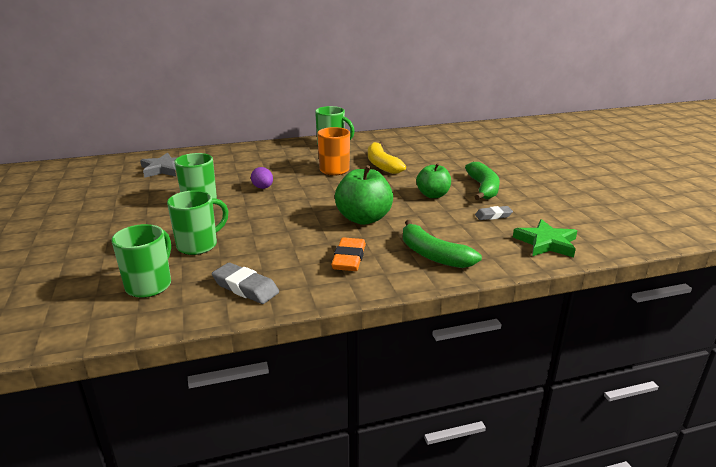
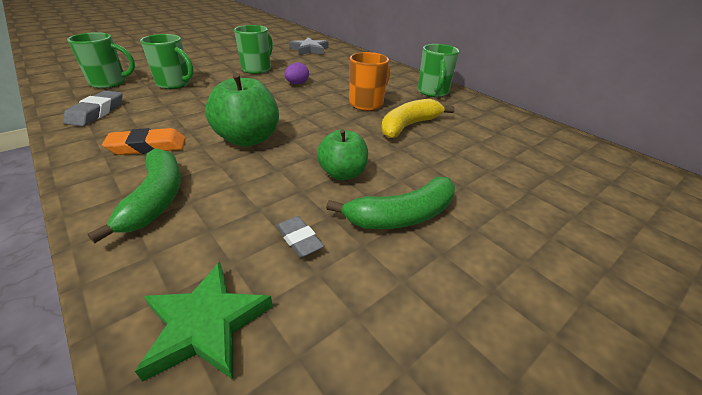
camera: 65 degrees right, 10 degrees up
(433, 255) = (156, 199): green banana -> green banana turned 150 degrees clockwise

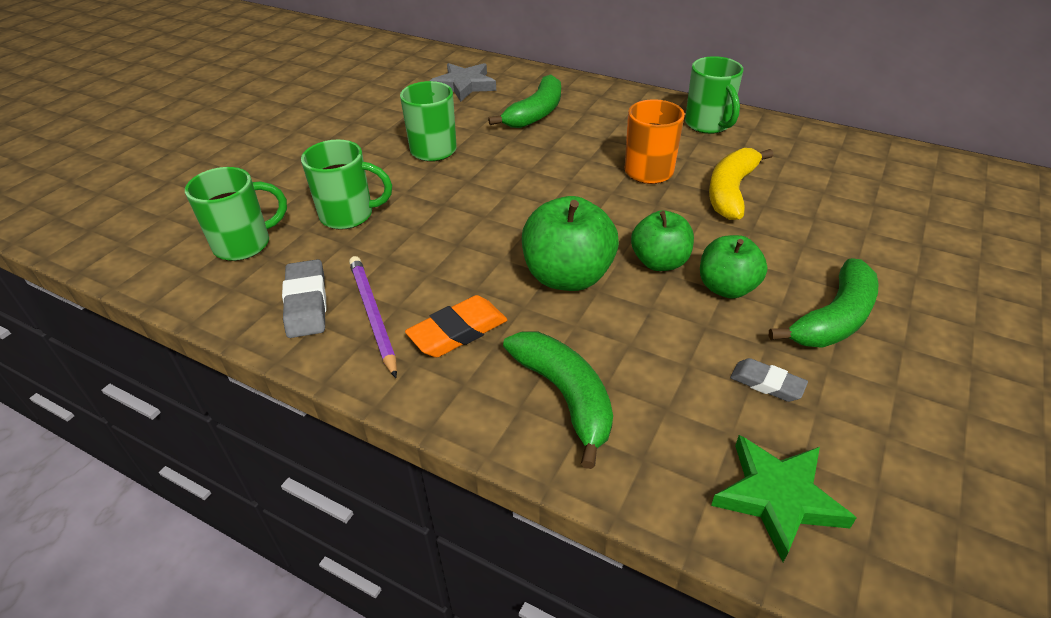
camera: 20 degrees left, 5 degrees up
(118, 126) = (372, 315): none -> purple pencil
(297, 84) = (523, 161): purple egg -> none
(314, 148) = (659, 262): none -> green apple
(332, 67) = (535, 113): none -> green banana

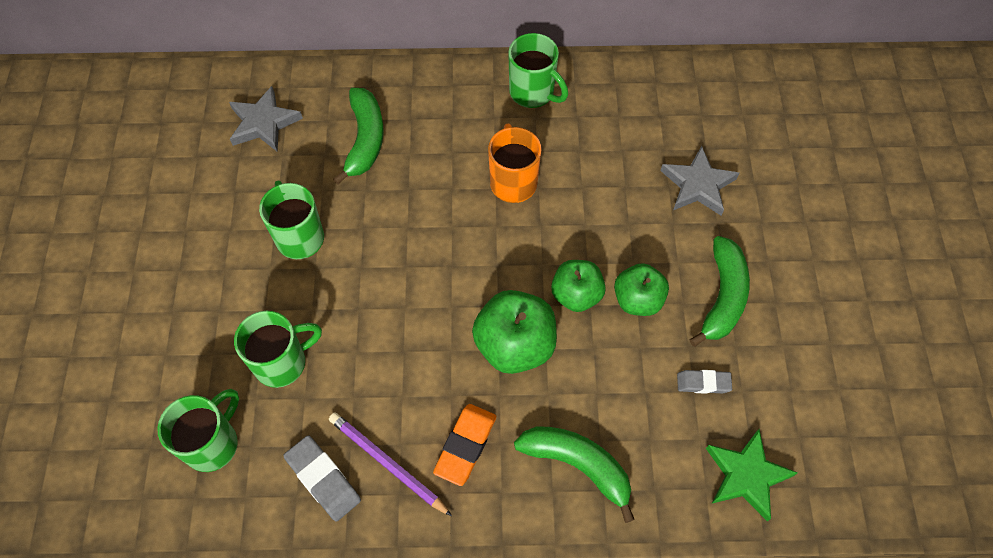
camera: 30 degrees left, 20 degrees up
(731, 191) = (592, 181): yellow banana -> none
(849, 226) = (698, 185): none -> grey star

